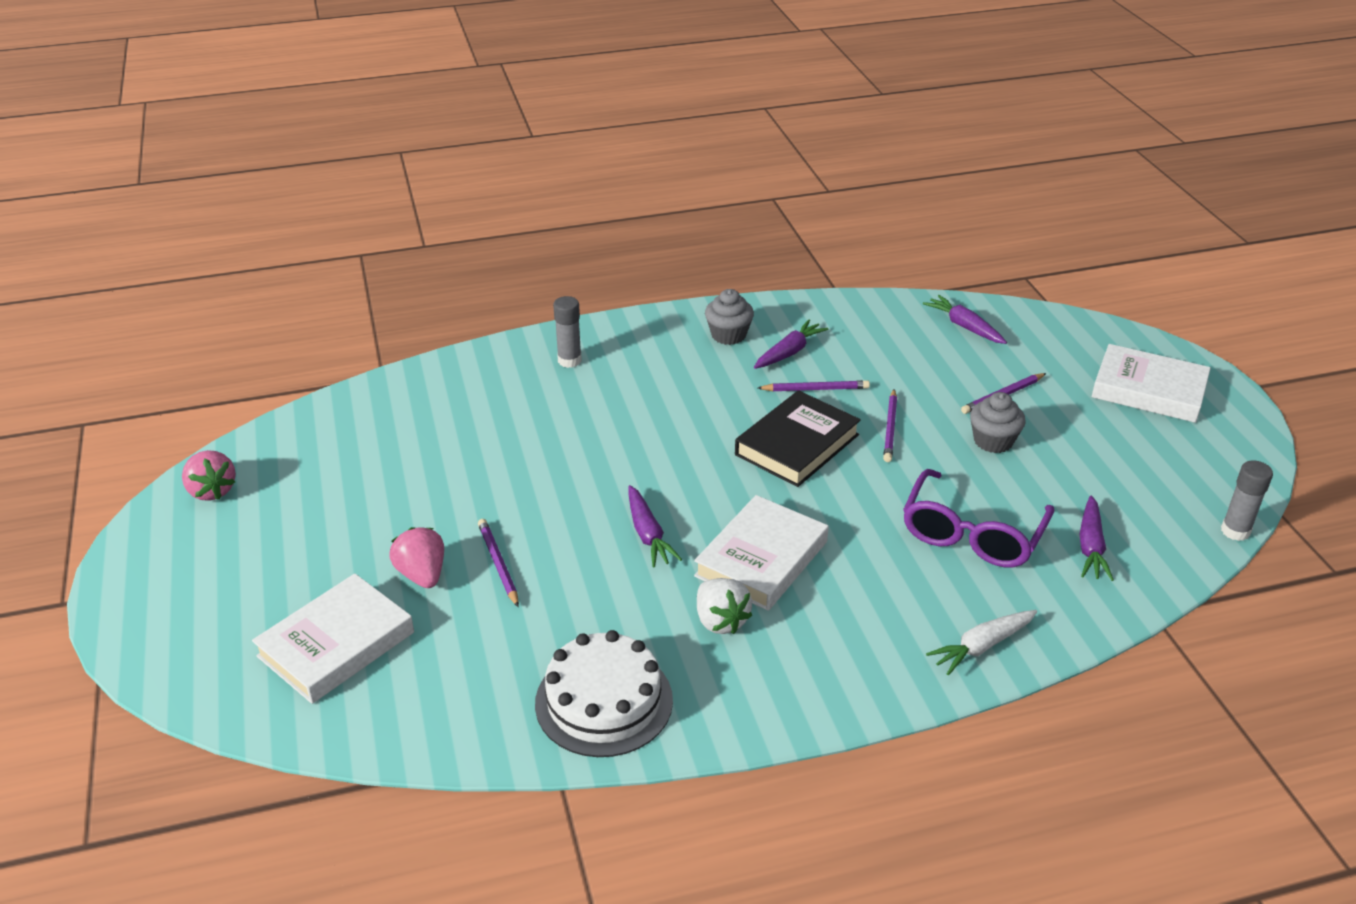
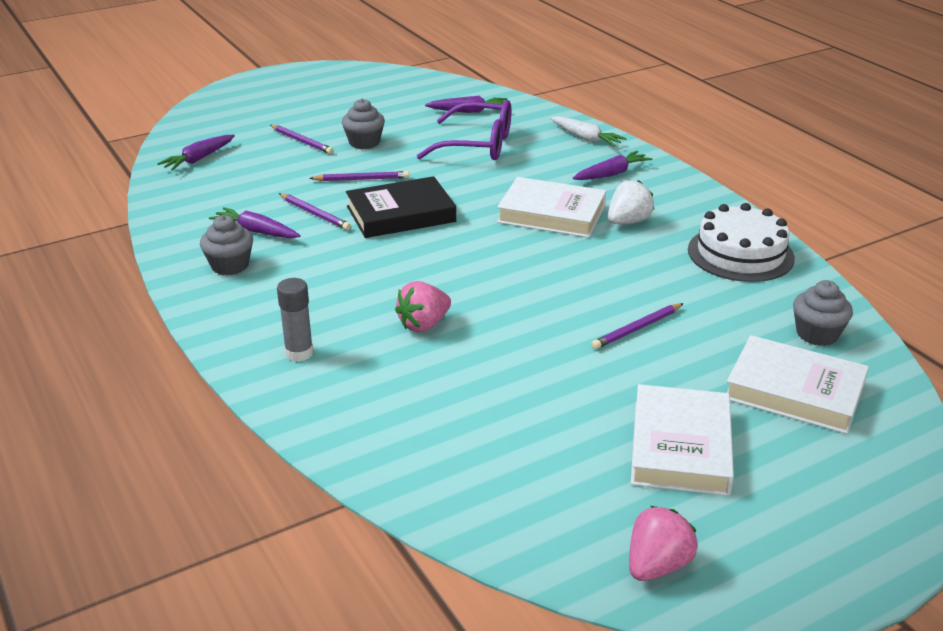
camera: 105 degrees left, 5 degrees down
(412, 703) = (817, 334): none -> grey cupcake
(422, 574) = (679, 366): pink strawberry -> pink strawberry (424, 324)
(648, 534) = (553, 264): purple carrot -> purple carrot (611, 174)
(797, 445) = (401, 214): black book -> black book turned 45 degrees counterclockwise
(815, 389) = (314, 214): purple pencil -> purple pencil turned 150 degrees clockwise
(1149, 390) = (279, 96): white book -> white book (680, 447)
(1235, 531) = (430, 75): grey glue stick -> none

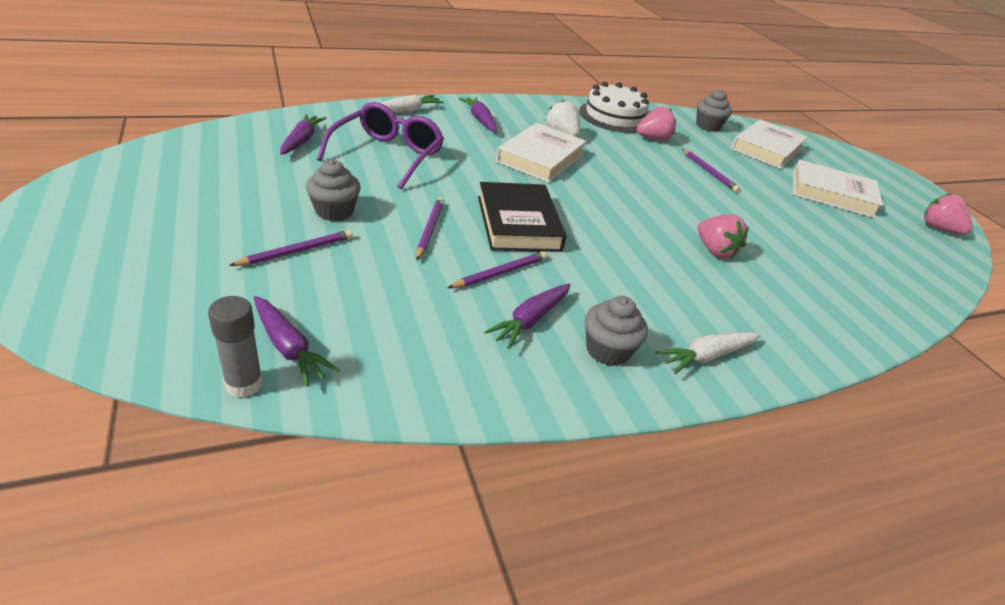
camera: 85 degrees left, 5 degrees up
(236, 313) = (706, 356): none -> white carrot
(299, 353) = (770, 324): grey glue stick -> grey glue stick (244, 384)
(700, 285) = (653, 139): none -> pink strawberry

